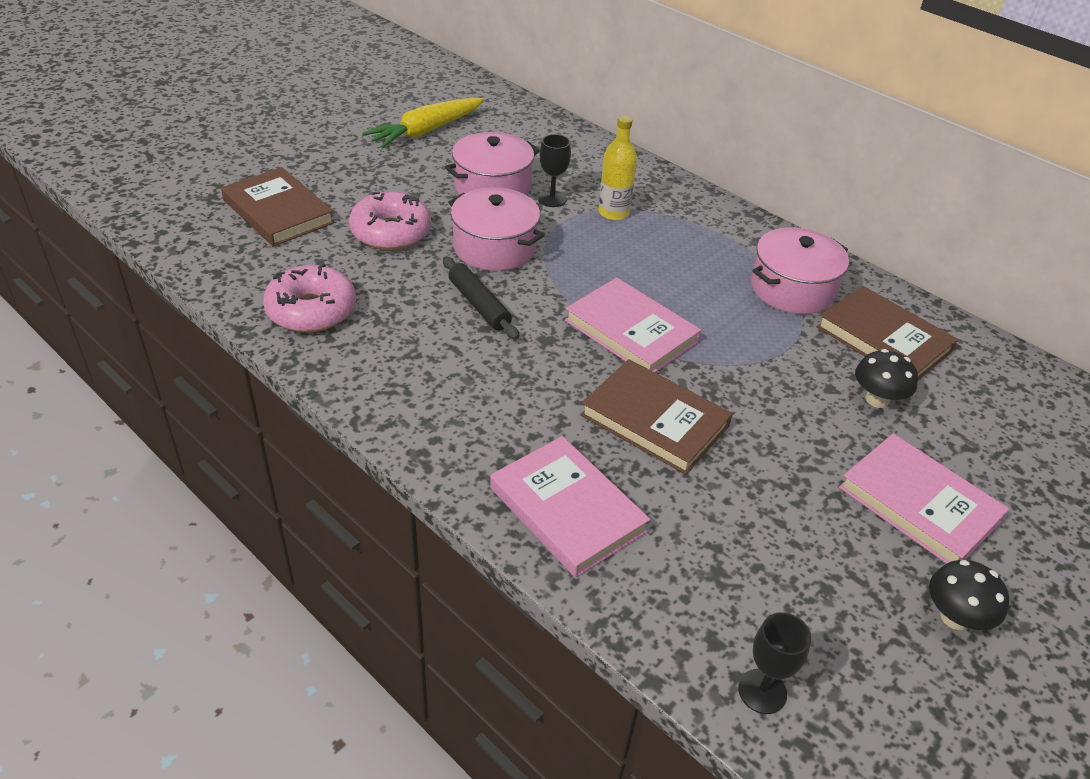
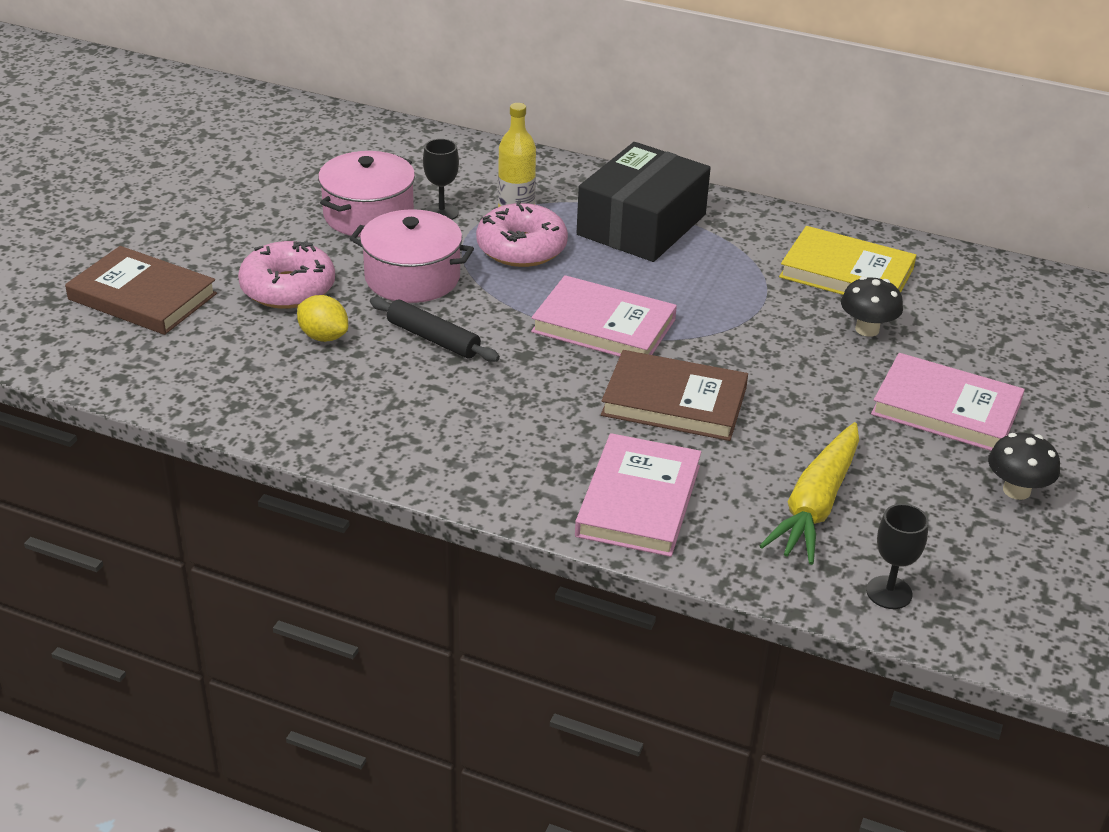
camera: 20 degrees left, 5 degrees down
(311, 310) = (257, 389): pink donut -> pink donut (521, 248)
(392, 280) = (323, 336): none -> yellow lemon
(426, 131) = (252, 170): yellow carrot -> yellow carrot (816, 505)
(567, 510) = (638, 500): pink book -> pink book turned 75 degrees clockwise
(715, 249) = (641, 224): none -> black box
(792, 289) = (737, 246): pink pot -> none
(884, 339) = (846, 273): brown book -> yellow book

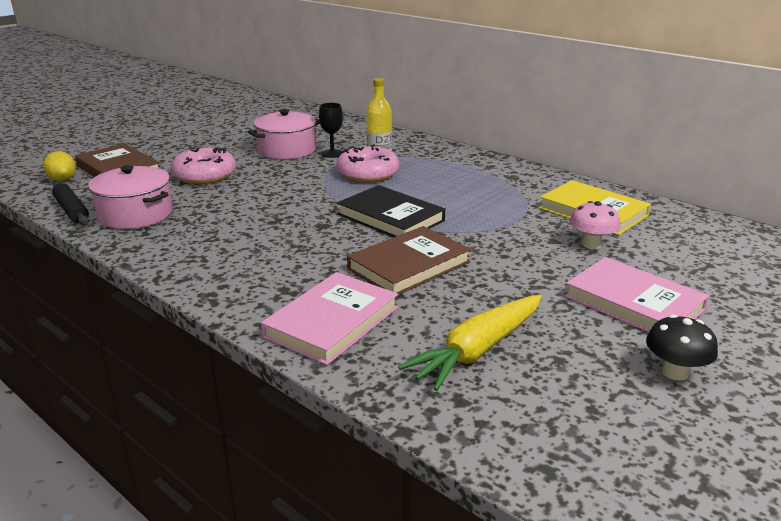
camera: 20 degrees right, 10 degrees down
(323, 336) = (202, 200): yellow lemon -> yellow lemon (63, 179)
(412, 277) = (285, 179): pink pot -> pink pot (135, 214)
(433, 338) = (269, 209): black rolling pin -> black rolling pin (72, 210)
(604, 325) = (390, 217): pink book -> black book
(641, 224) = (458, 172): black box -> none
(674, 401) = (409, 265): brown book -> brown book turned 75 degrees counterclockwise
(867, 329) = (591, 244): black mushroom -> pink mushroom
(889, 592) = (505, 432): black goblet -> none

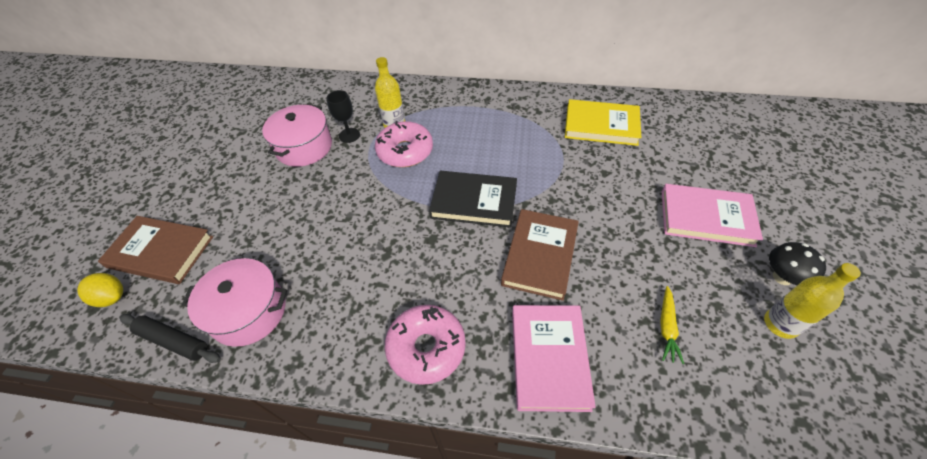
camera: 30 degrees left, 25 degrees up
(205, 176) = (261, 220): pink donut -> pink donut (426, 348)
(478, 350) = (667, 327): yellow carrot -> yellow carrot, size x0.53
(591, 244) = (631, 165): pink mushroom -> none
(621, 399) = (780, 324): none -> yellow bottle

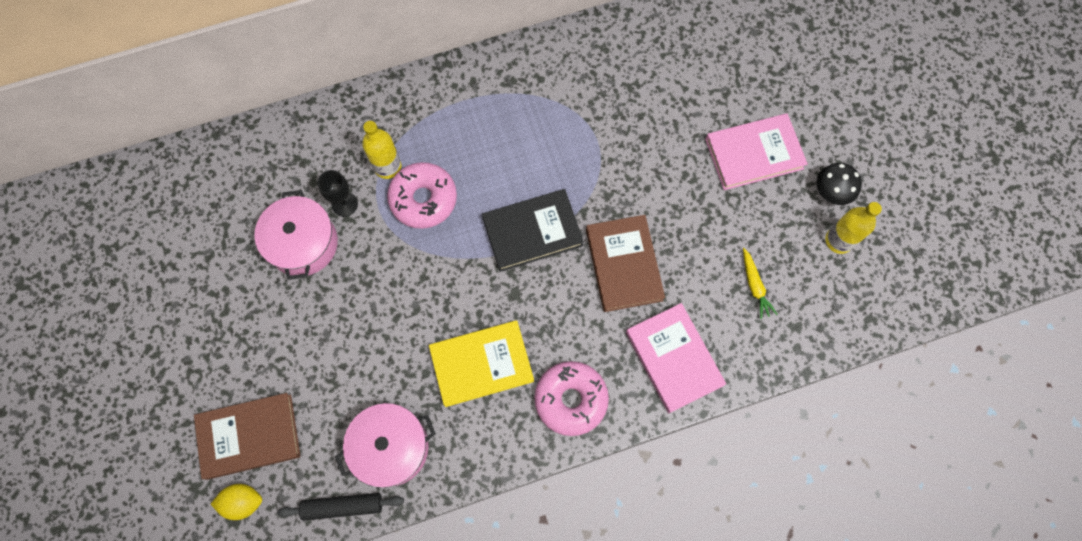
camera: 30 degrees left, 20 degrees up
(601, 125) = (616, 72): yellow book -> yellow book (481, 364)

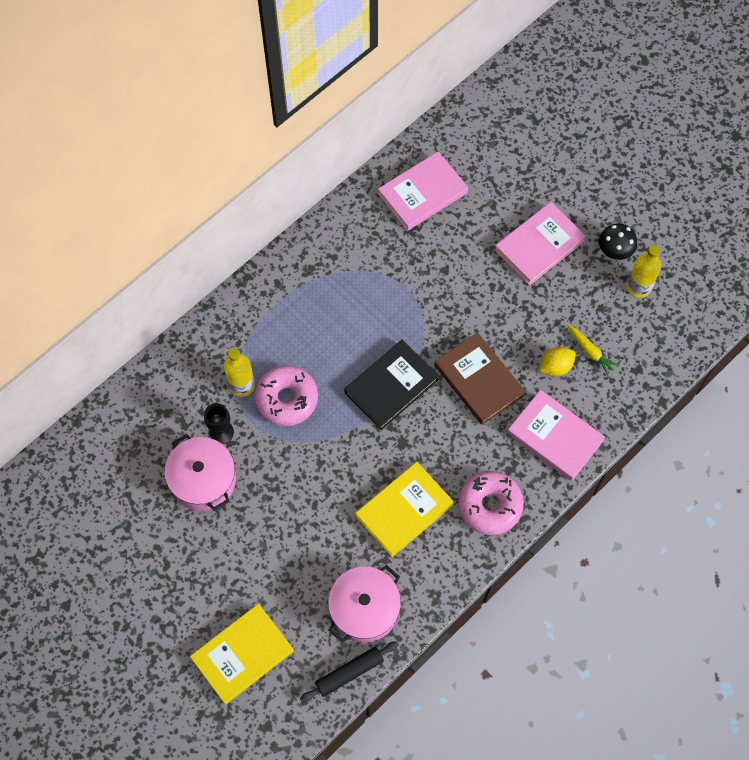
camera: 25 degrees left, 5 degrees down
(243, 502) = (265, 708): yellow lemon -> yellow lemon (555, 367)
(249, 436) = (242, 655): brown book -> yellow book
(660, 53) = (422, 193): none -> pink book

